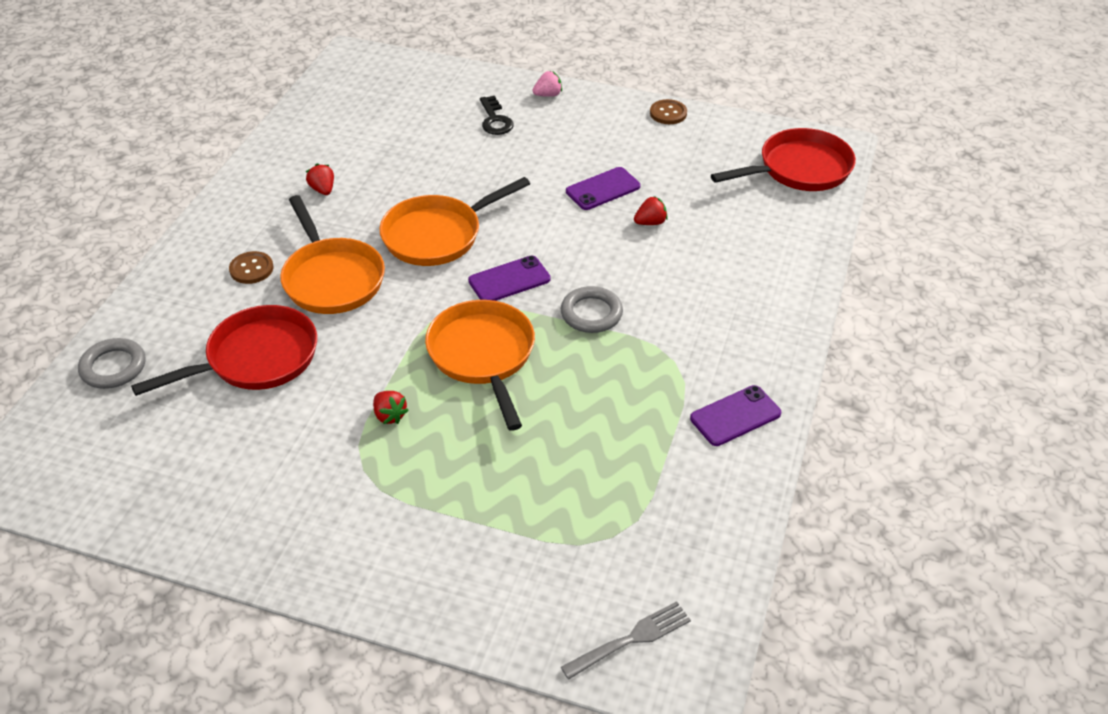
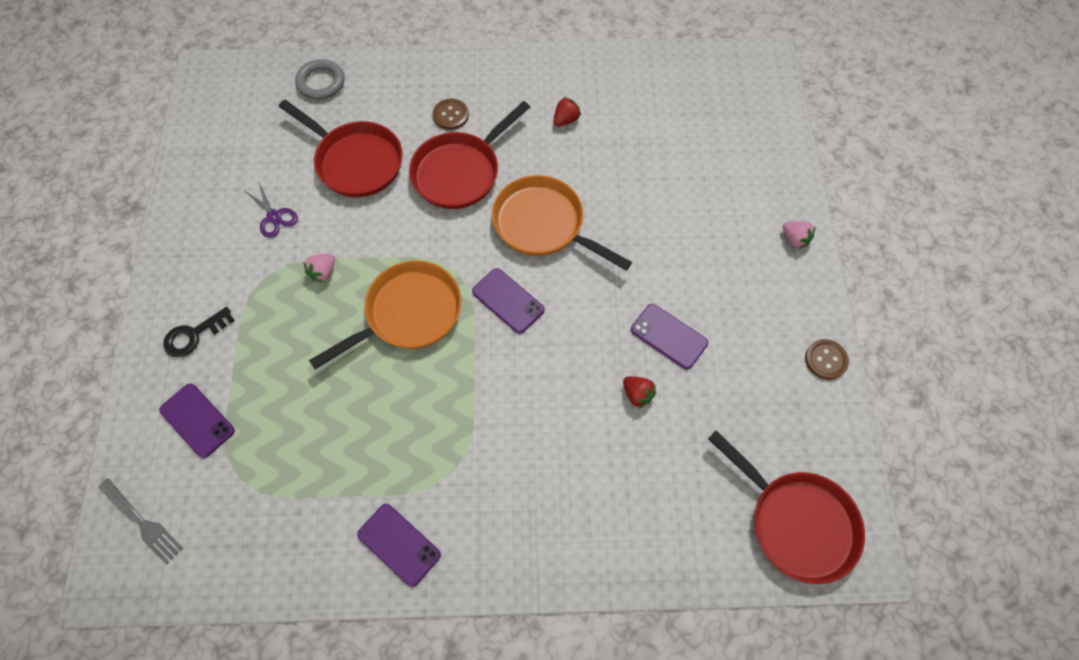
camera: 70 degrees right, 20 degrees up
(283, 446) = (274, 217): none -> purple scissors
(332, 278) = (460, 172): orange pan -> red pan
(389, 415) = (323, 272): red strawberry -> pink strawberry
(495, 120) = (729, 209): black key -> black key (194, 335)
(523, 565) = (197, 420): none -> purple phone
(591, 313) = (489, 381): grey ring -> none

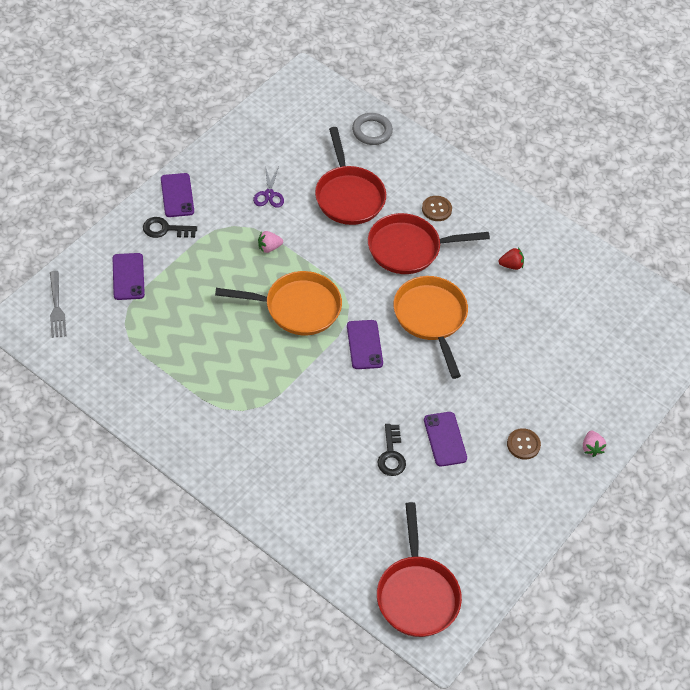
camera: 35 degrees right, 10 degrees down
(399, 544) = (178, 423): purple phone -> purple phone (177, 195)
(637, 394) = (391, 455): red strawberry -> black key
(826, 360) = (533, 529): brown button -> brown button (523, 444)

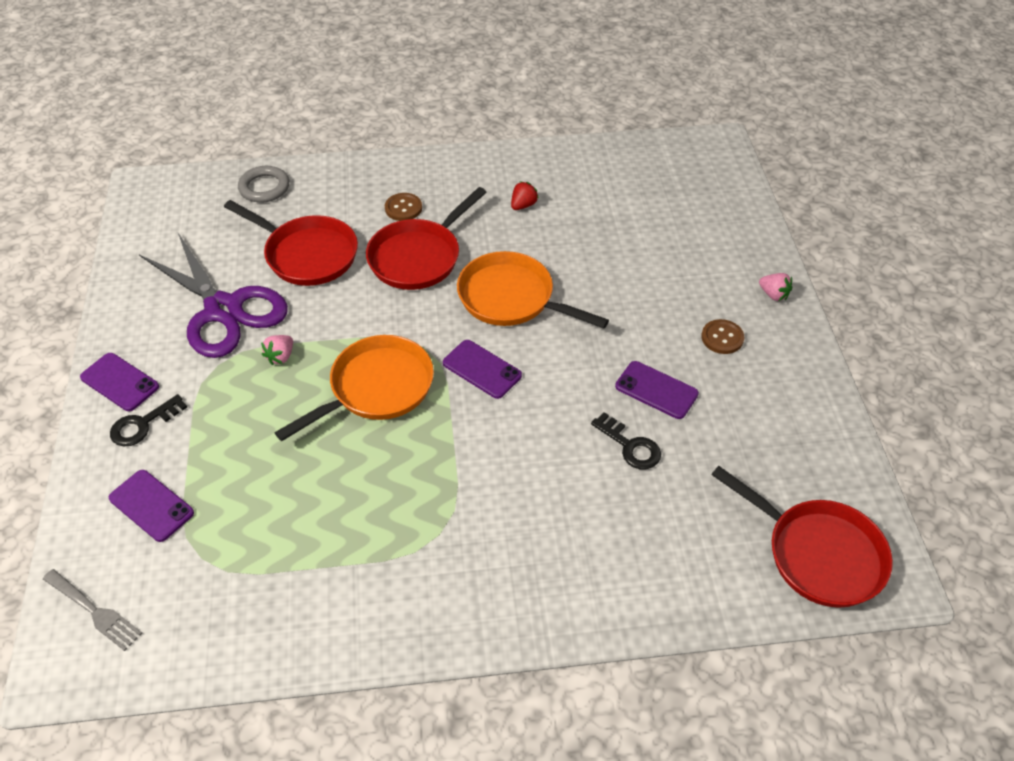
camera: 40 degrees left, 5 degrees down
(269, 194) = (223, 309): purple scissors -> purple scissors, size x2.48

